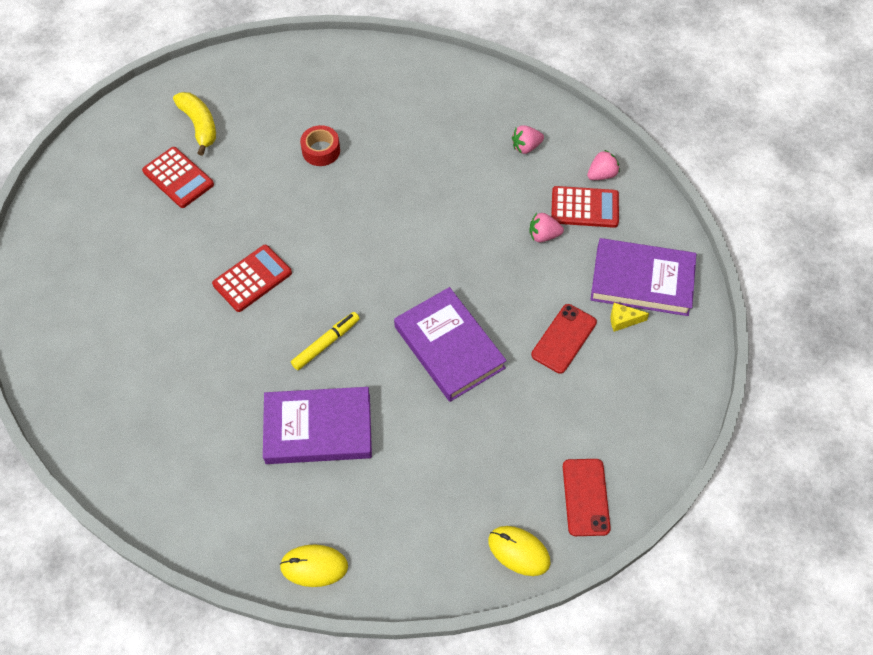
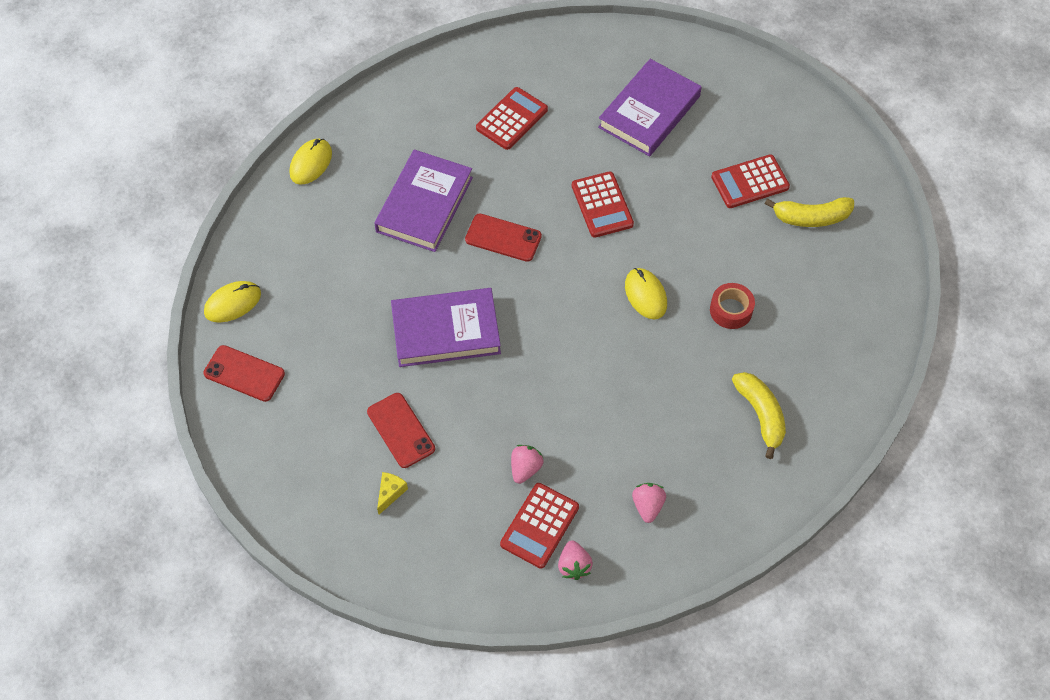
camera: 115 degrees right, 0 degrees up
(177, 395) = (511, 119): none -> red calculator
(326, 343) = (503, 238): yellow marker -> red phone
(335, 213) = (645, 295): none -> yellow mouse
(408, 104) = (760, 415): none -> yellow banana
(642, 281) = (424, 535): purple book -> purple book (649, 112)

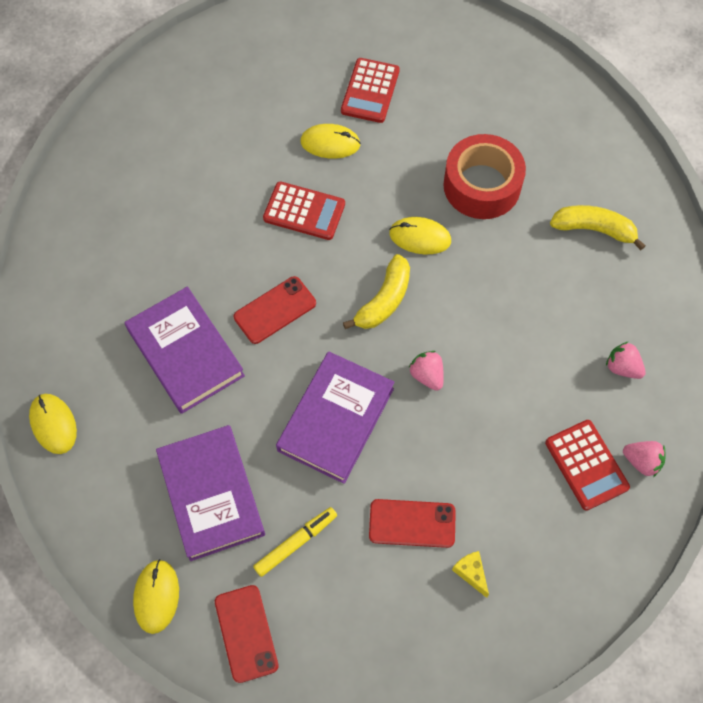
camera: 55 degrees left, 5 degrees up
(244, 374) = (246, 633): red phone -> red phone turned 75 degrees counterclockwise
(331, 364) = (296, 543): none -> yellow marker
(511, 119) = (153, 223): red calculator -> none
(525, 468) = (523, 441): pink strawberry -> pink strawberry (427, 375)
(649, 112) = (239, 115): purple book -> purple book (211, 494)
(677, 185) = (330, 143): none -> yellow mouse
(731, 310) = (482, 185): red tape -> red tape, size x1.80
(811, 217) = (438, 73): yellow banana -> yellow banana (384, 300)

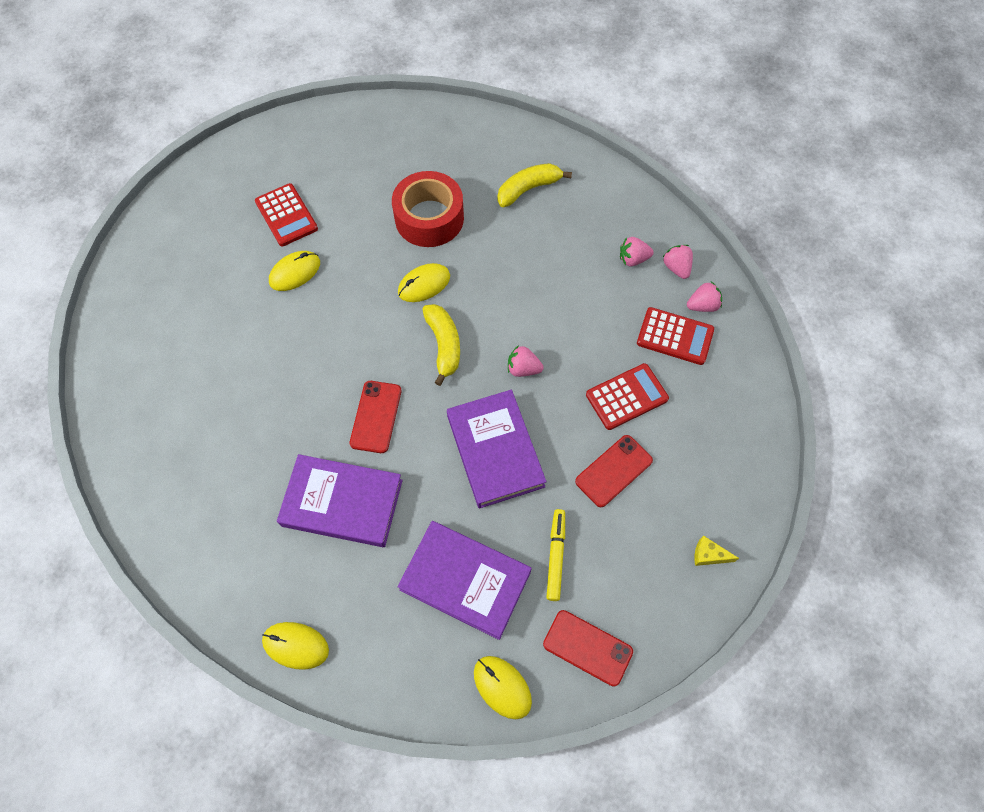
camera: 45 degrees left, 0 degrees up
(304, 211) = (325, 333): red calculator -> red calculator (626, 397)
(471, 573) = (680, 466): yellow cheese -> yellow cheese (708, 555)
(654, 409) = (676, 268): none -> pink strawberry

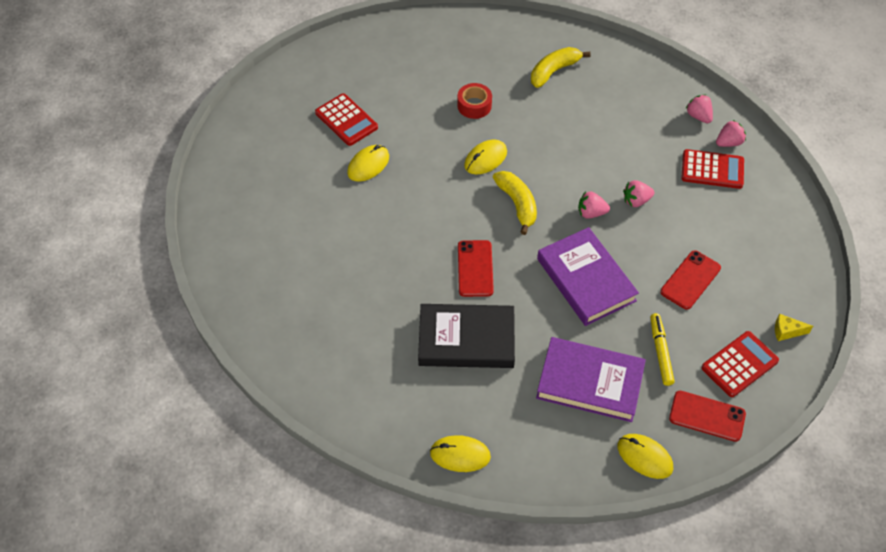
camera: 10 degrees left, 10 degrees down
(342, 503) = (466, 339): purple book -> black book
(429, 218) = (474, 105): red tape -> red tape, size x0.55
(626, 397) = (685, 222): red calculator -> red calculator (739, 364)
(633, 259) = (660, 114): pink strawberry -> pink strawberry (636, 201)

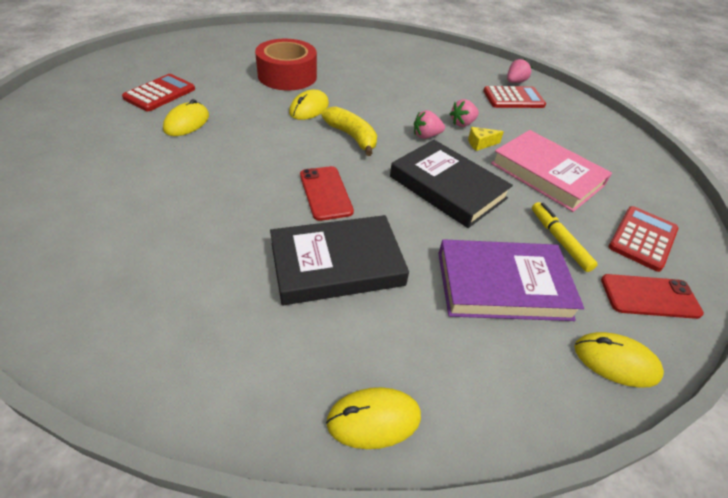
camera: 20 degrees left, 10 degrees down
(346, 120) = (160, 93): red calculator -> red calculator turned 90 degrees counterclockwise
(474, 105) = (287, 76): red tape -> red tape, size x1.80
(554, 71) = (351, 52): yellow banana -> none
(586, 280) = (447, 187): purple book -> black book
(690, 280) = (546, 174): red phone -> pink book
(698, 116) = (481, 69): pink strawberry -> none
(786, 331) = (661, 203): yellow cheese -> yellow cheese (480, 144)

